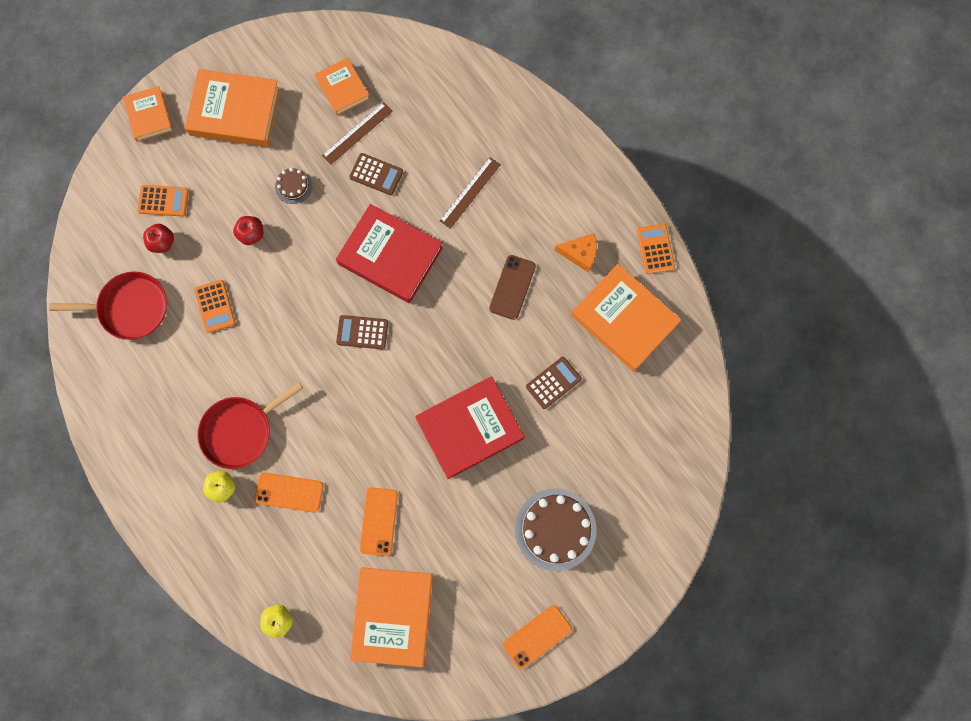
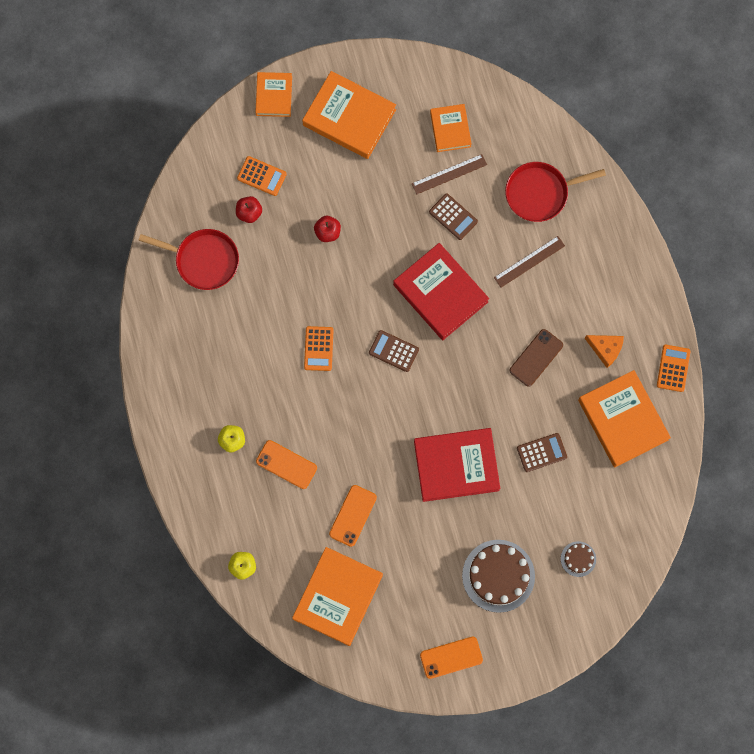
camera: 20 degrees right, 0 degrees up
(215, 306) = (276, 284): orange calculator -> orange calculator (318, 348)
(240, 431) = (262, 398): red pan -> red pan (540, 193)
(293, 186) = (378, 202): brown cake -> brown cake (578, 559)

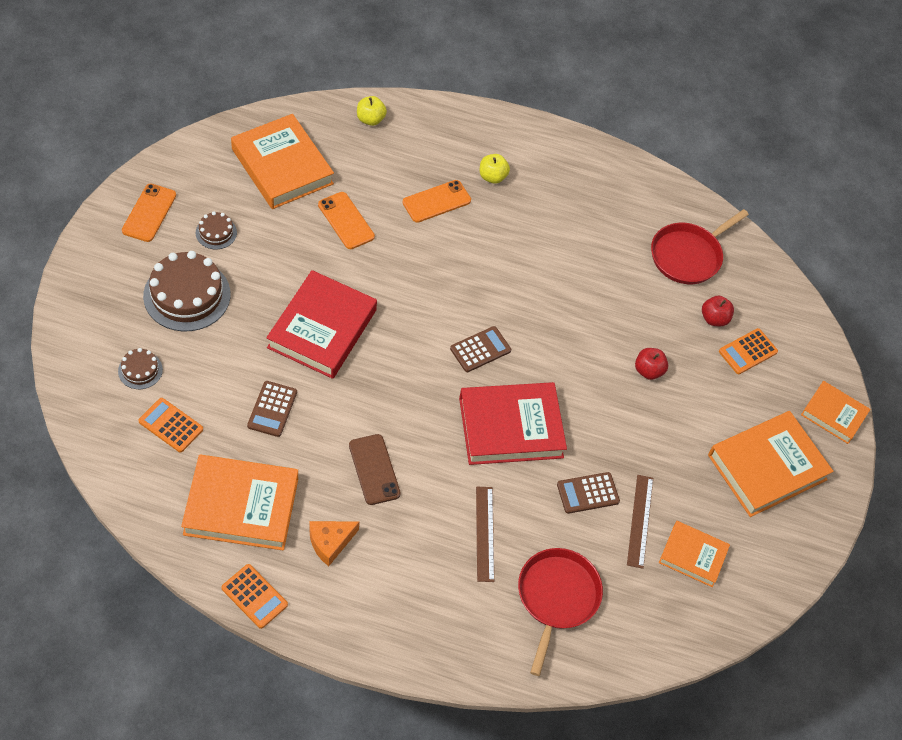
camera: 115 degrees right, 20 degrees down
(318, 348) = (530, 291): orange calculator -> orange calculator (171, 425)
(432, 597) = (216, 232): none -> brown cake

